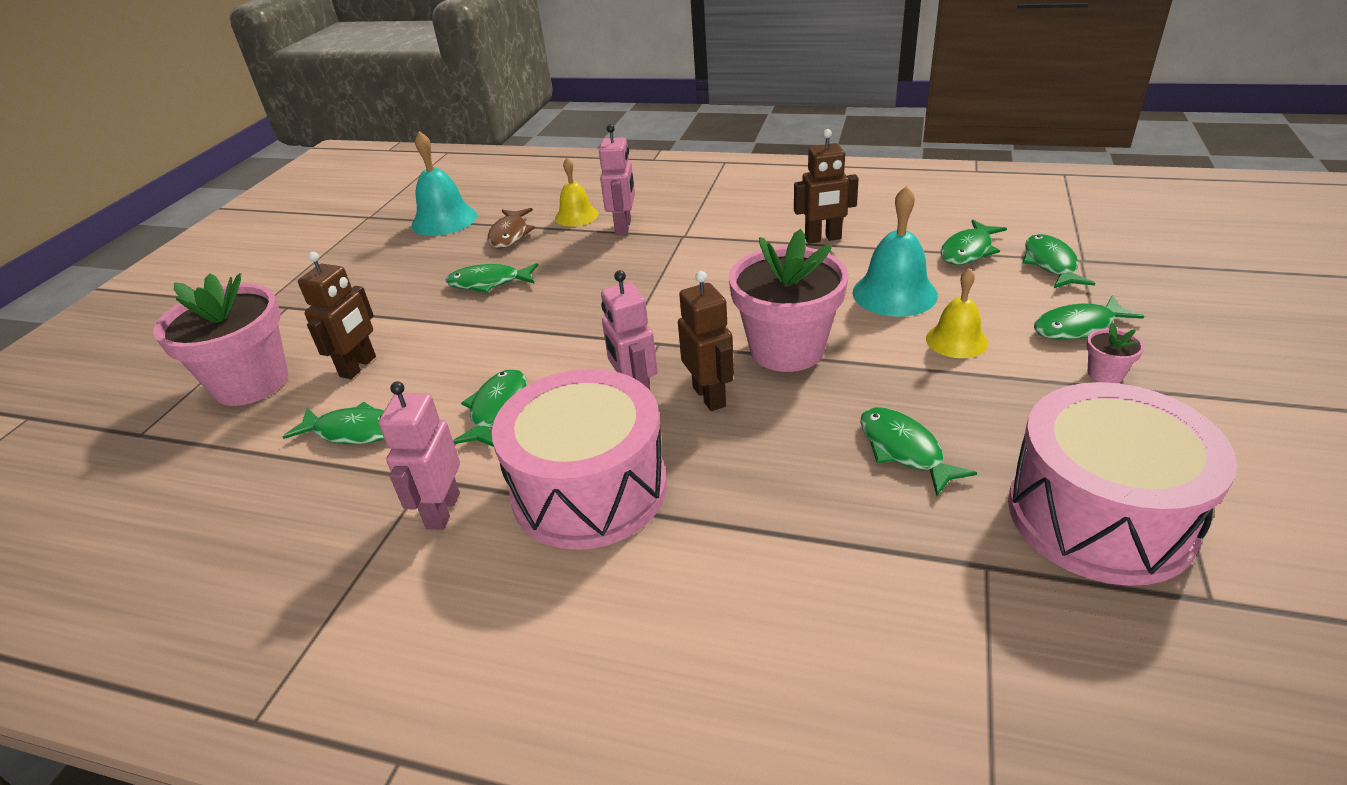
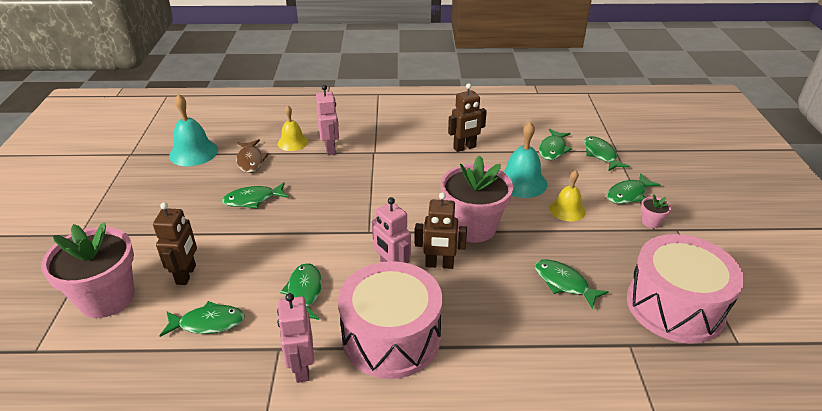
camera: 20 degrees left, 0 degrees up
(709, 396) = (439, 265): brown robot -> brown robot turned 135 degrees clockwise

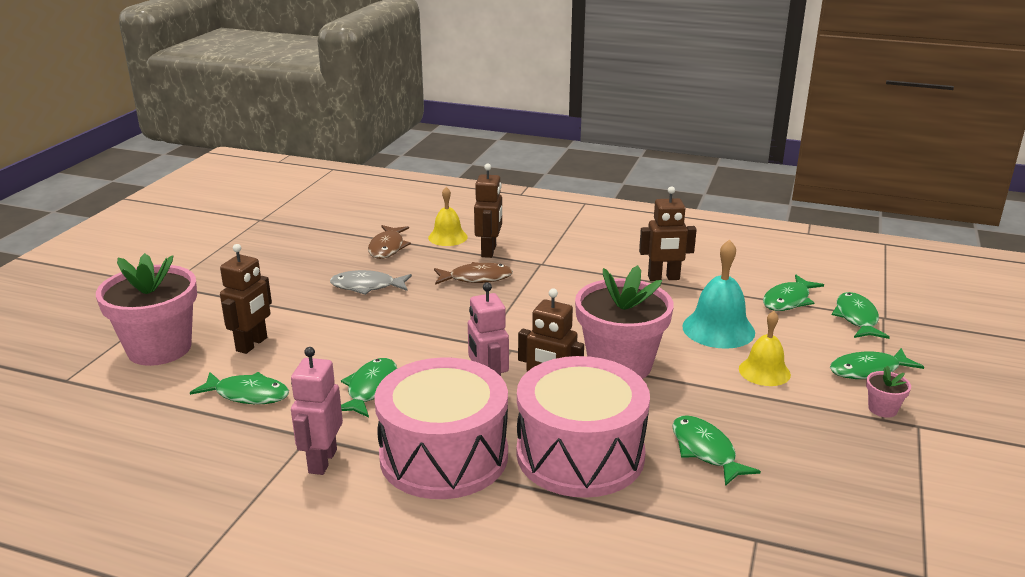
camera: 20 degrees right, 10 degrees down
(193, 152) = (329, 229): turquoise bell -> none
(253, 200) = (367, 286): green fish -> grey fish
(330, 149) = (489, 251): pink robot -> brown robot
(333, 175) = (476, 278): none -> brown fish
(674, 306) = (853, 512): pink drum -> pink drum (580, 454)

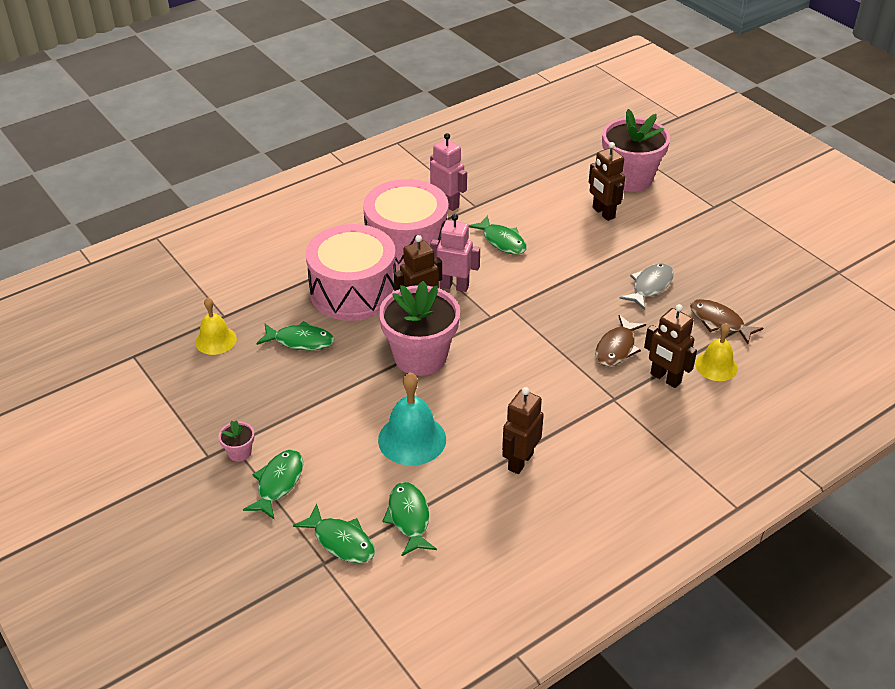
camera: 125 degrees right, 15 degrees up
(247, 394) = (541, 197): green fish -> none
(764, 371) = (338, 424): yellow bell -> yellow bell (215, 340)

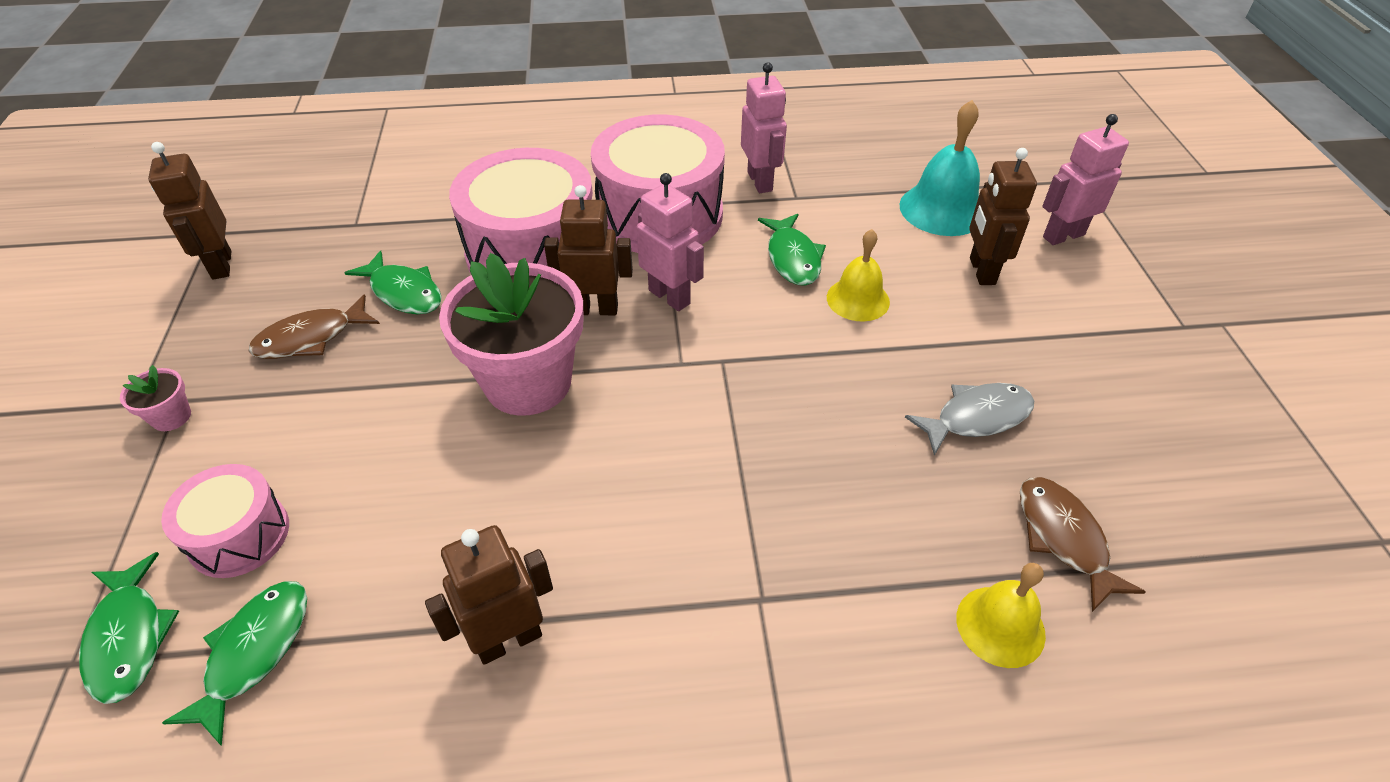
camera: 30 degrees right, 5 degrees up
(215, 340) = (313, 250): yellow bell -> yellow bell (858, 299)
(278, 483) = (162, 489): green fish -> none
(345, 482) = (239, 535): none -> pink drum
(412, 439) = (393, 510): turquoise bell -> turquoise bell (942, 209)
(617, 348) = (838, 503): brown fish -> brown fish (311, 338)
(630, 179) = (1063, 235): pink flower pot -> pink robot
(665, 378) = (883, 604): brown robot -> brown robot (221, 265)

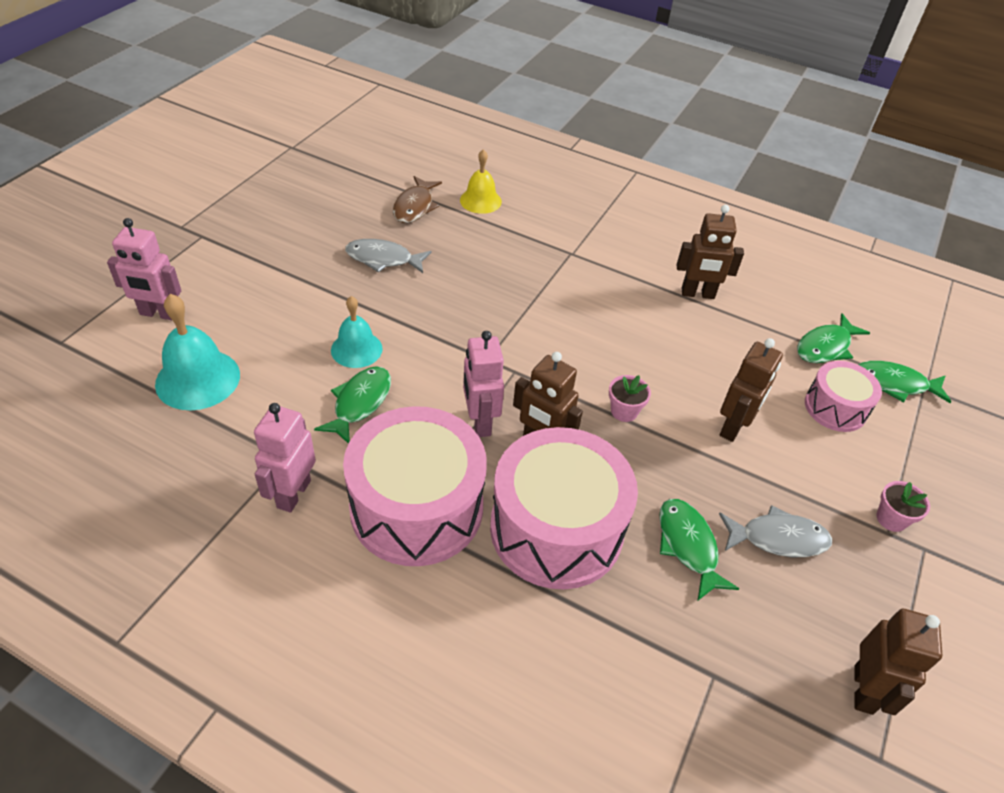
camera: 150 degrees left, 0 degrees up
(129, 638) = (894, 384): green fish -> green fish turned 90 degrees counterclockwise
(311, 338) = (778, 538): brown fish -> grey fish
(528, 382) = (624, 411): pink flower pot -> pink flower pot, size x0.41
(858, 299) = (356, 349): yellow bell -> turquoise bell
(981, 271) = (252, 322): brown robot -> brown robot (733, 427)

